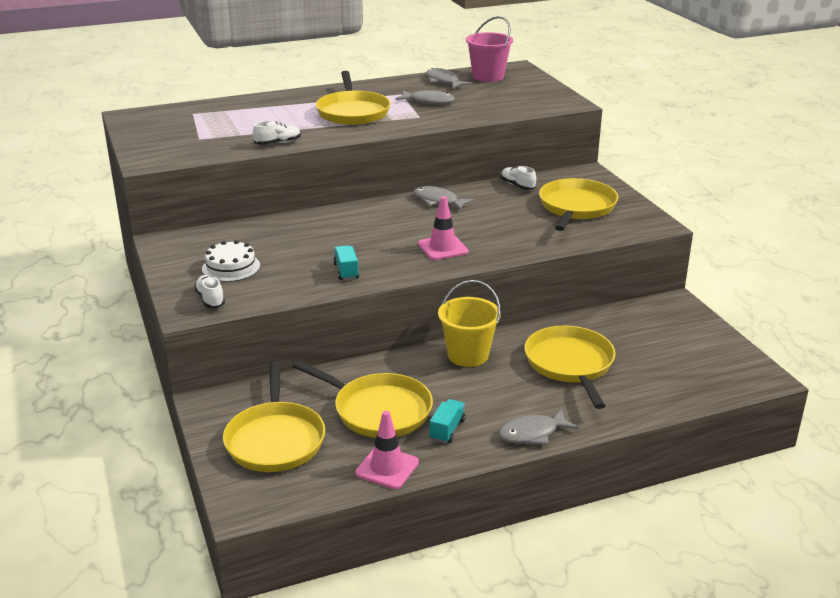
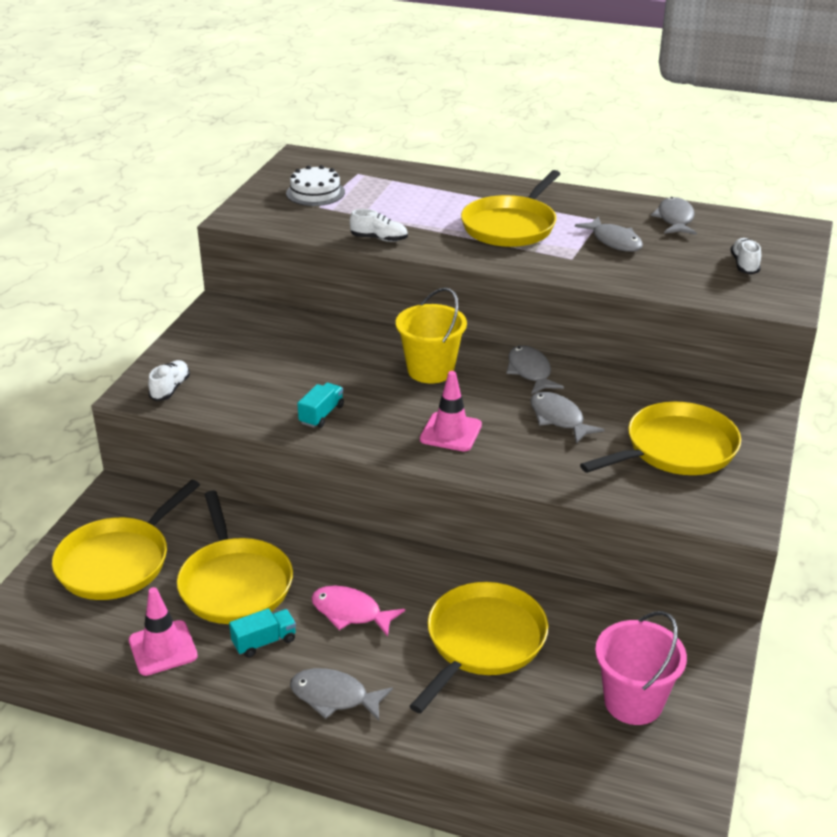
camera: 40 degrees right, 5 degrees up
(231, 267) = (232, 362): white cake -> white cake (315, 193)
(468, 355) = (395, 570): yellow bucket -> yellow bucket (430, 370)
(475, 388) = (351, 613): none -> pink fish
(488, 76) = (740, 230): pink bucket -> pink bucket (633, 702)
(493, 217) = (559, 419): none -> grey fish
(517, 186) = (648, 389): white shoe -> white shoe (744, 265)

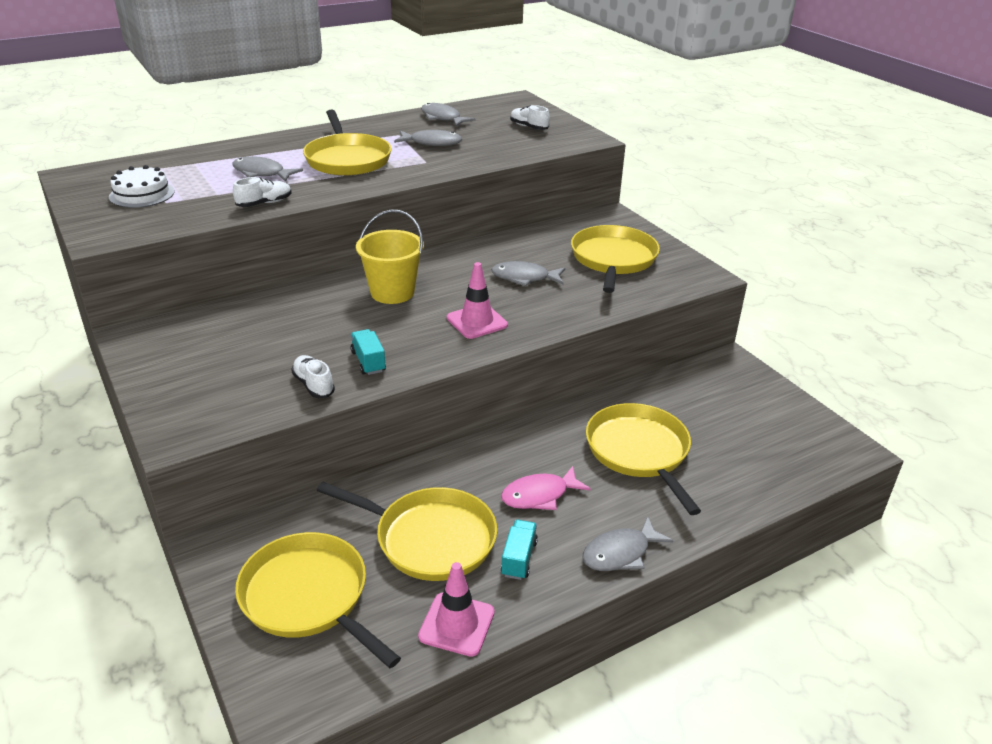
camera: 50 degrees left, 0 degrees up
(117, 562) = (308, 597): yellow pan -> yellow pan turned 150 degrees clockwise
(170, 388) = (203, 415): white shoe -> white shoe (313, 385)
(530, 372) = (457, 260): grey fish -> grey fish (262, 173)
(633, 702) = (757, 424): pink bucket -> none

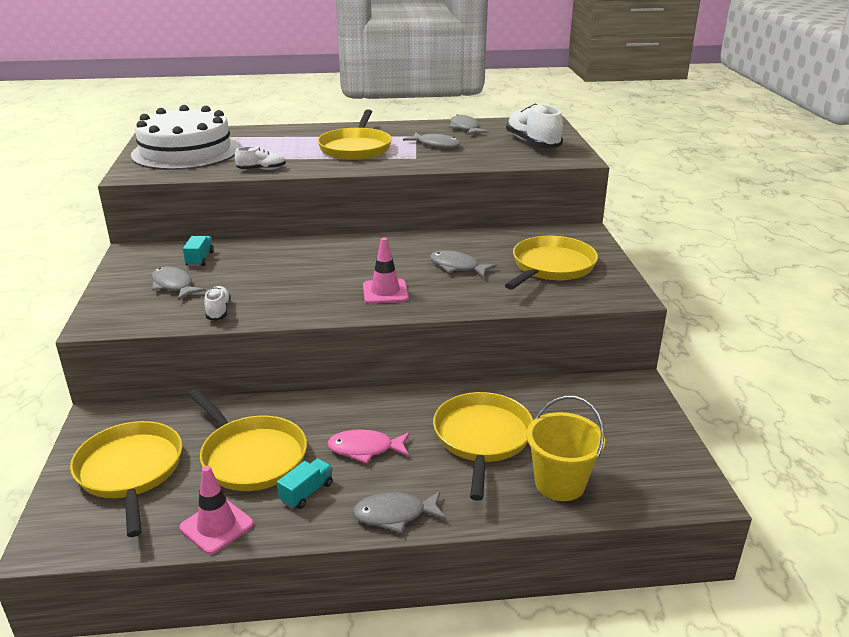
camera: 25 degrees right, 5 degrees down
(142, 194) = (186, 151): white cake -> white cake, size x2.16
(262, 173) = (282, 149): grey fish -> grey fish (174, 285)
(368, 361) = (273, 303): turquoise truck -> turquoise truck (200, 259)
(392, 292) = (339, 258): yellow bucket -> yellow bucket (560, 483)
(528, 127) = (532, 143): white shoe -> white shoe, size x1.92

